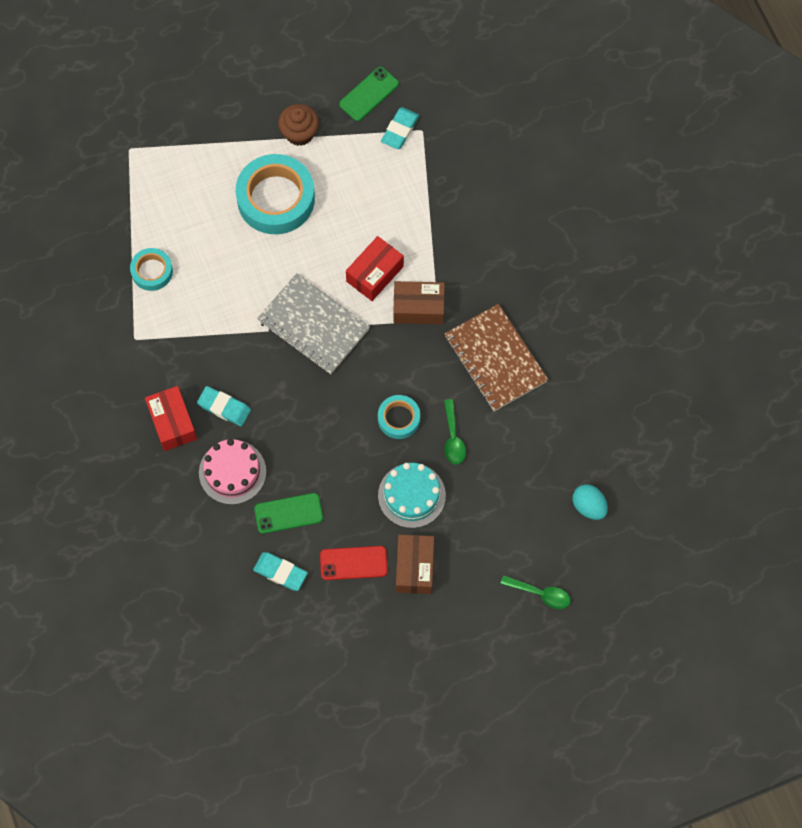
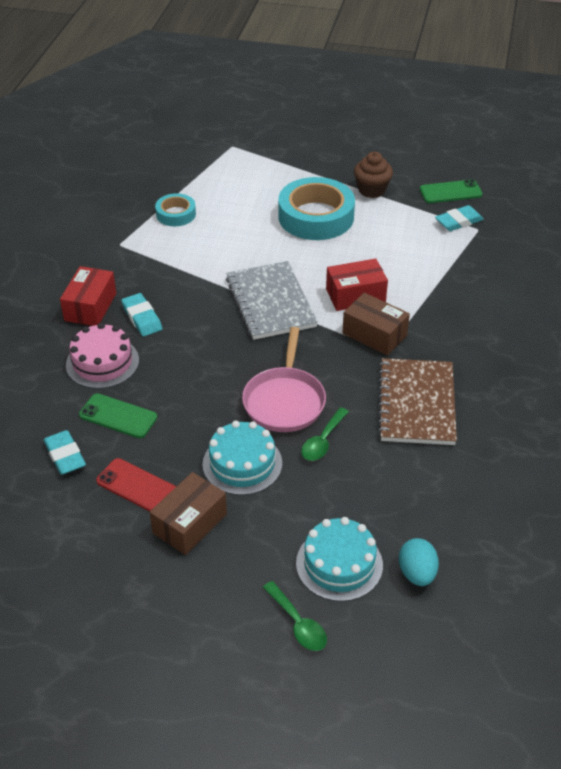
camera: 35 degrees right, 25 degrees down
(399, 418) = (284, 401): turquoise tape -> pink pan
(535, 533) = (339, 564): none -> turquoise cake

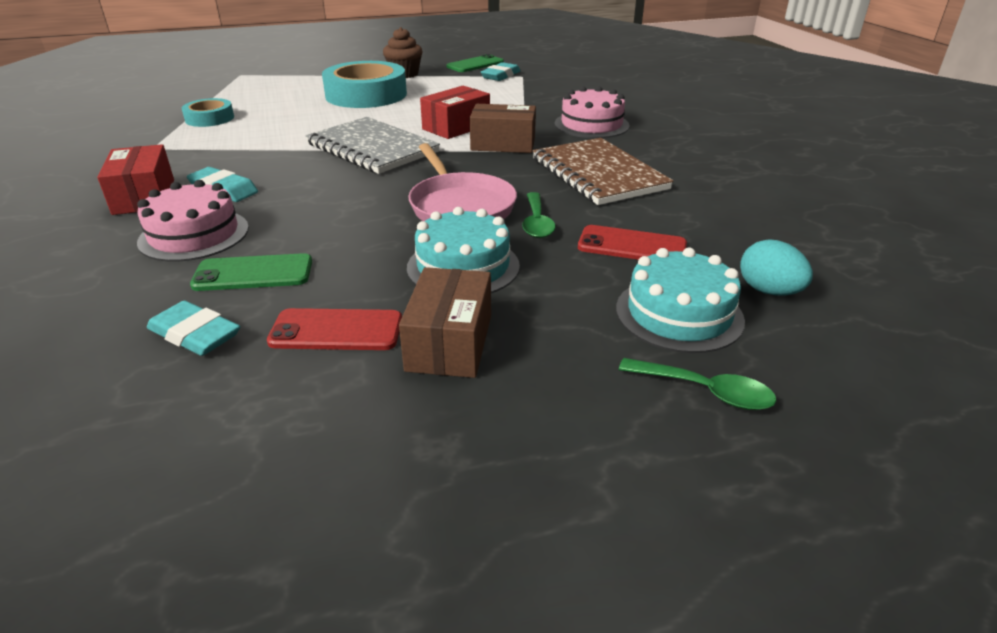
camera: 30 degrees left, 10 degrees down
(367, 492) = (632, 246): none -> red phone
(472, 333) = (591, 125): none -> pink cake

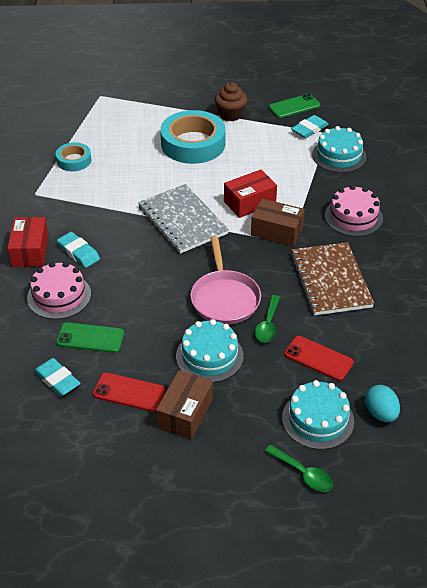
camera: 15 degrees right, 10 degrees up
(545, 88) = (339, 156): none -> turquoise cake

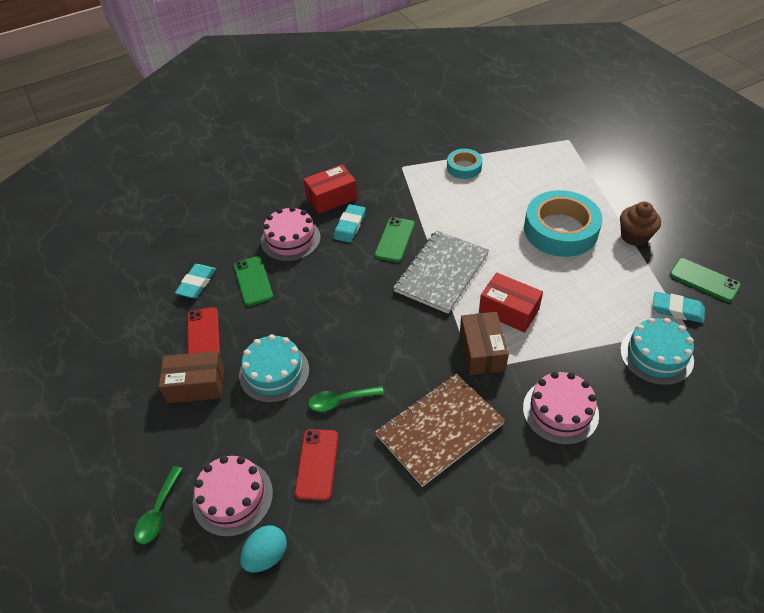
camera: 65 degrees right, 5 degrees up
(121, 232) = (395, 240): none -> green phone
(224, 298) = (356, 351): pink pan -> none
(318, 419) = (233, 497): turquoise cake -> pink cake

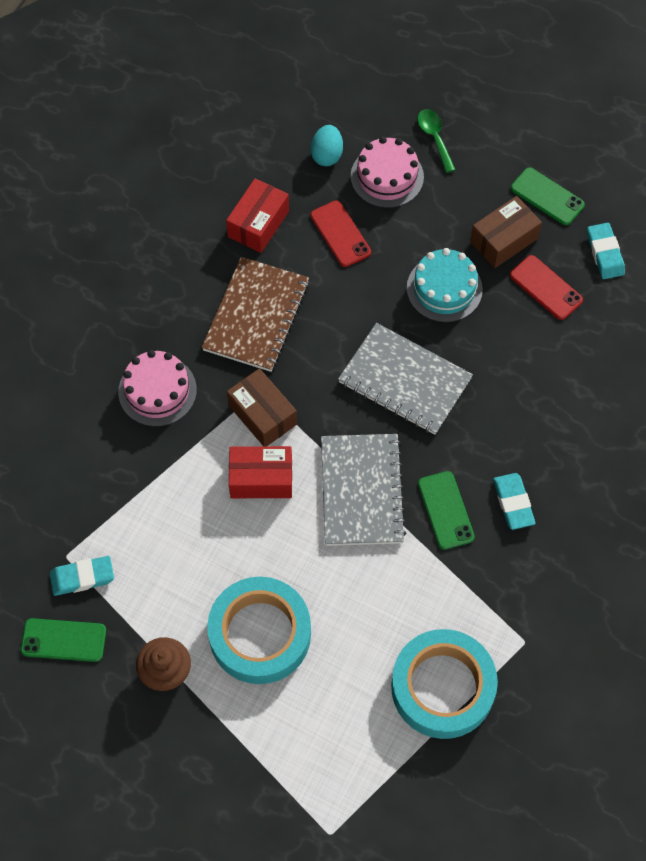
camera: 145 degrees right, 15 degrees up
(197, 283) = (610, 336): turquoise eraser -> turquoise eraser (605, 253)
(253, 281) = (554, 370): green phone -> green phone (547, 196)
(290, 239) = (564, 446): pink cake -> none
(331, 198) = (571, 535): red box -> red box (258, 224)
(340, 401) = (362, 295): green spoon -> none
(359, 323) = (404, 381): none -> grey notebook
(464, 167) = (442, 687): turquoise tape -> turquoise tape, size x1.90
(656, 355) = (87, 503): turquoise cake -> none

